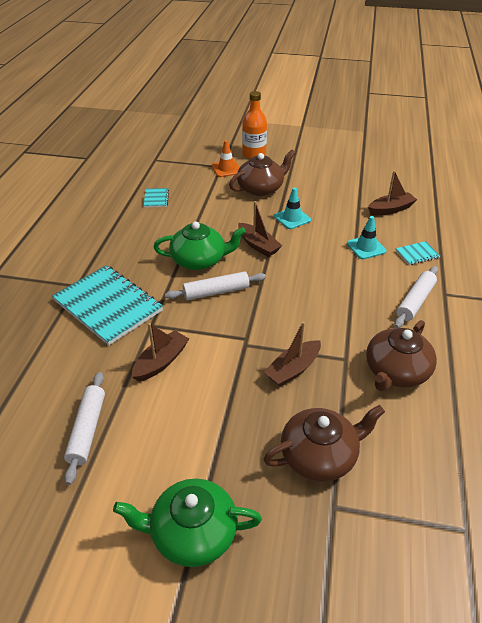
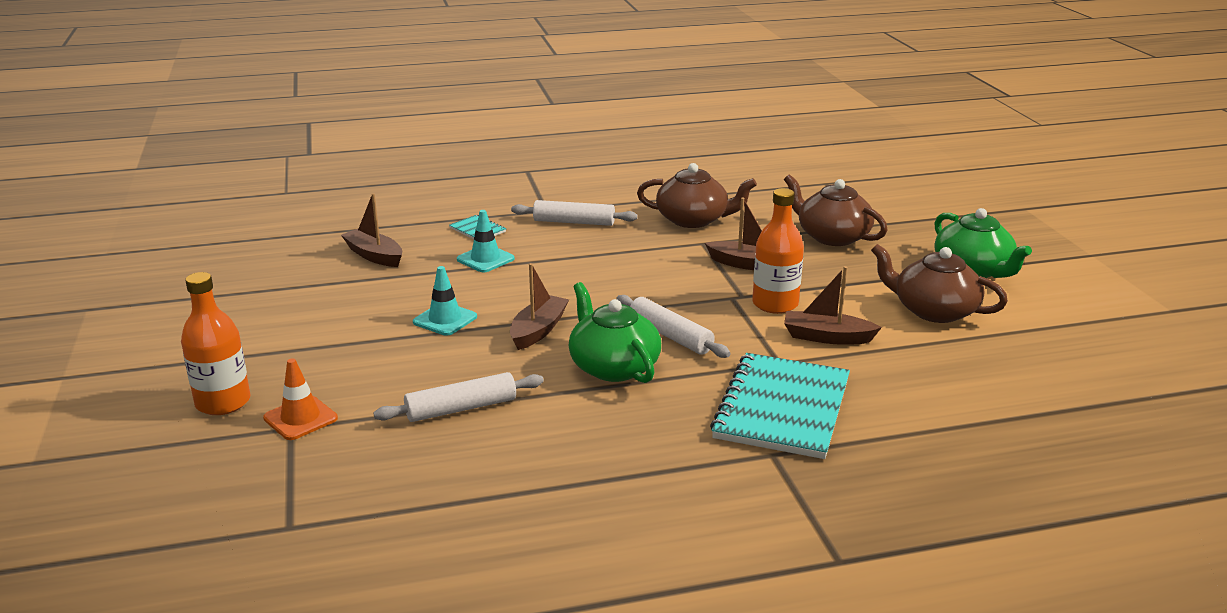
camera: 115 degrees left, 15 degrees down
(87, 430) = (963, 349): white rolling pin -> white rolling pin (461, 408)
(156, 198) = (461, 466): turquoise notebook -> none
(222, 356) = (775, 304): none -> orange bottle
(261, 188) = (362, 365): brown teapot -> brown teapot (933, 311)

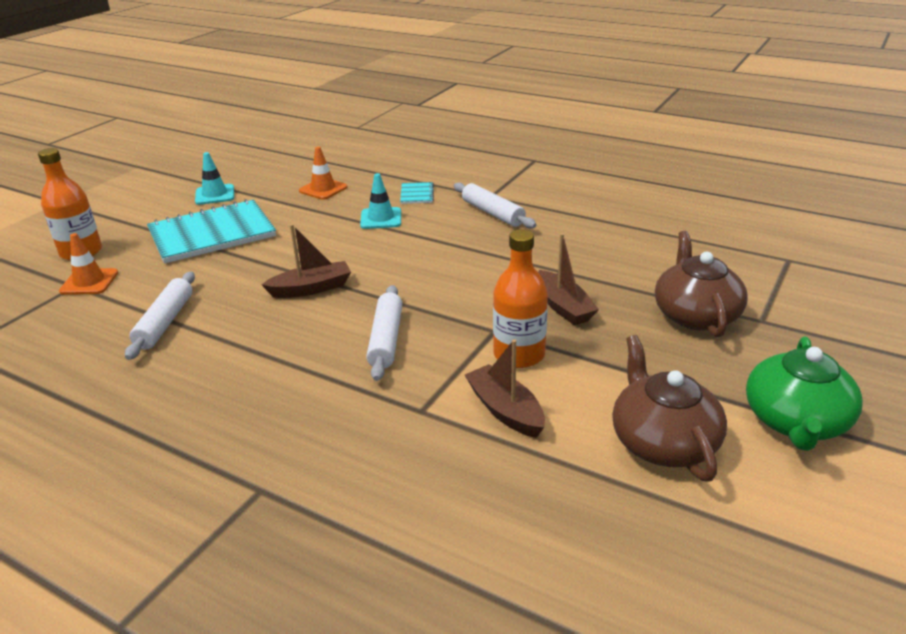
camera: 45 degrees right, 5 degrees up
(374, 256) = (323, 189): brown boat -> orange traffic cone
(445, 319) = (276, 253): turquoise traffic cone -> turquoise traffic cone (215, 195)
(461, 408) = (165, 322): white rolling pin -> white rolling pin turned 75 degrees clockwise
(613, 366) = (302, 343): green teapot -> none
(693, 220) = (591, 247): brown teapot -> none
(782, 408) = (345, 454): turquoise notebook -> turquoise notebook (212, 234)

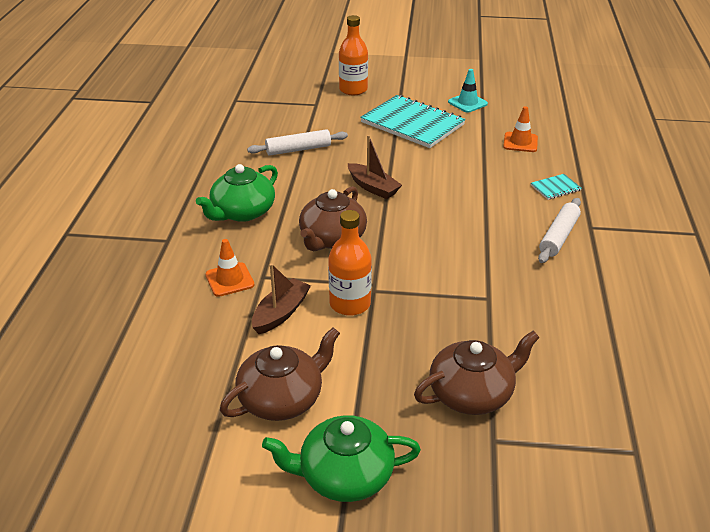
camera: 65 degrees right, 5 degrees up
(89, 282) = (323, 107): orange traffic cone -> orange traffic cone (229, 280)
(261, 400) = (242, 212): none -> green teapot
(381, 218) = (497, 184): turquoise traffic cone -> none
(386, 339) = (332, 238): white rolling pin -> brown teapot
(563, 307) = (431, 312): brown boat -> none

